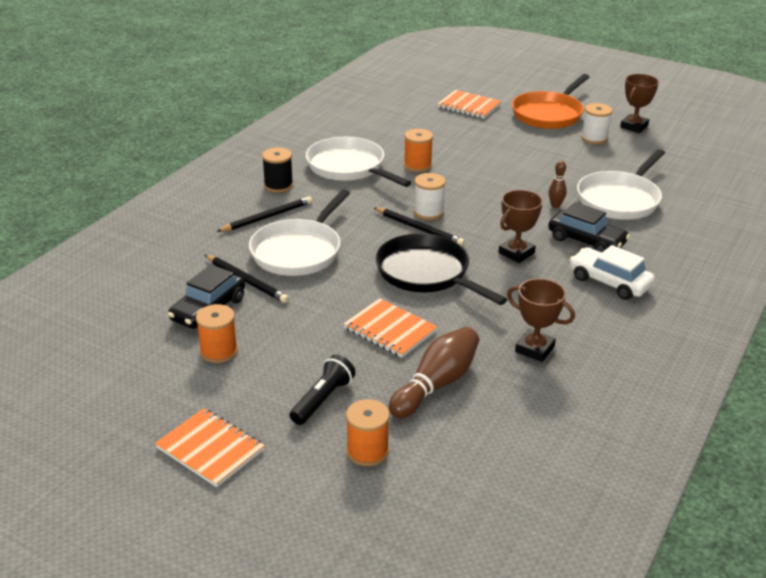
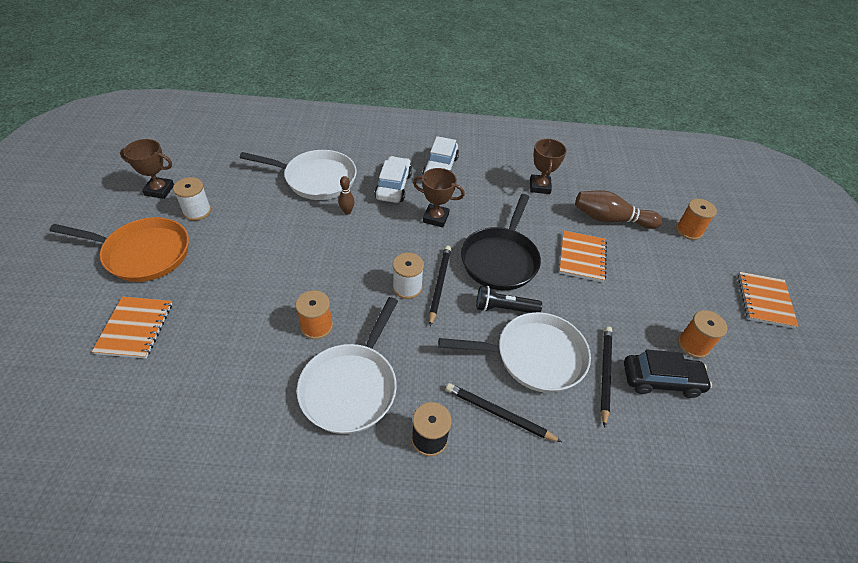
camera: 120 degrees left, 15 degrees up
(322, 399) = (674, 265): black flashlight -> black flashlight (504, 308)
(586, 241) = (393, 186): black car -> white car

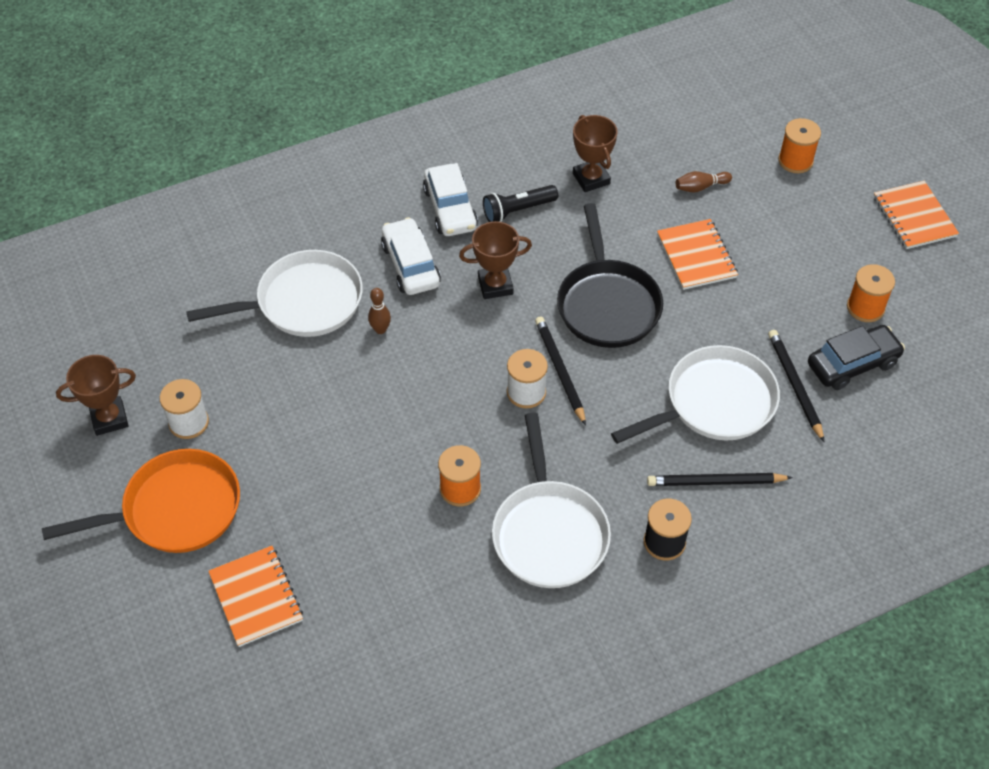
camera: 25 degrees left, 5 degrees up
(504, 308) = (649, 363): black flashlight -> black flashlight (518, 210)
(610, 219) = (700, 187): brown bowling pin -> brown bowling pin, size x0.50

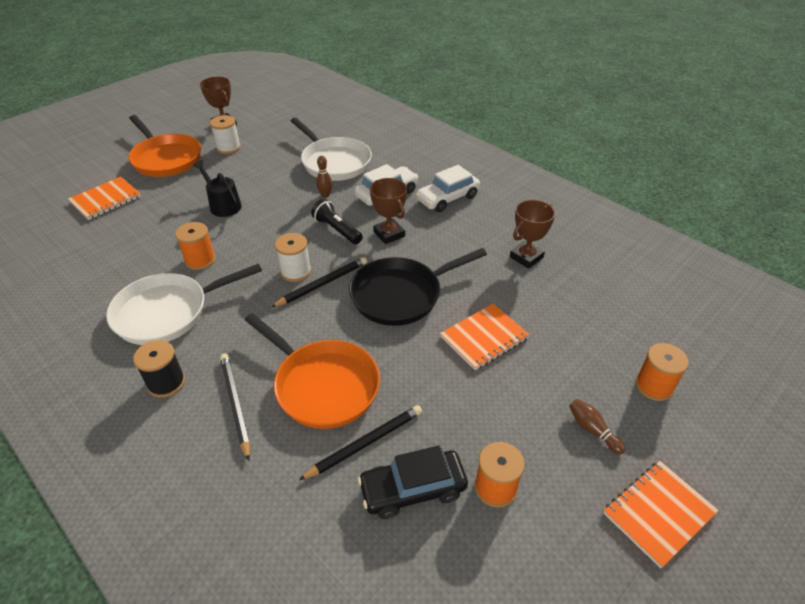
camera: 70 degrees right, 10 degrees down
(346, 448) = (223, 205): none -> black watering can
(518, 210) = (467, 228): black flashlight -> black flashlight (337, 230)
(700, 187) = (566, 324): brown bowling pin -> brown bowling pin (592, 430)
(714, 403) = (322, 385): white pan -> orange pan
(852, 364) = (413, 490): black car -> black car turned 120 degrees clockwise

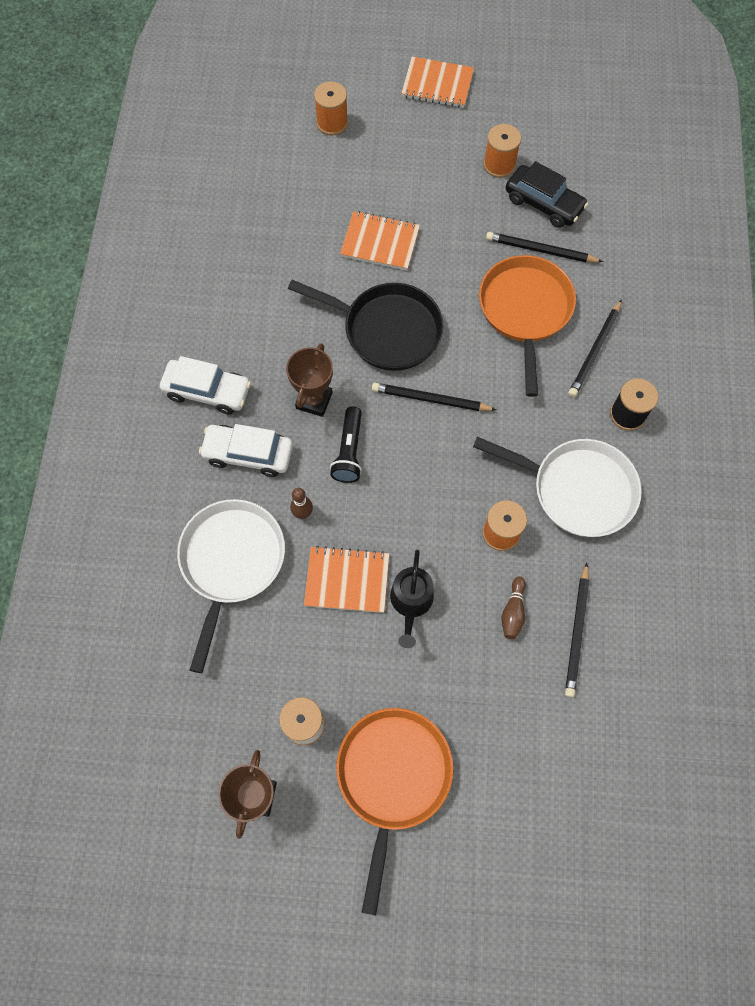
camera: 130 degrees left, 25 degrees up
(106, 200) = (518, 747): orange notebook -> orange notebook (347, 580)
(107, 254) = (577, 632): none -> black pencil
(295, 271) = (436, 435): white spool -> none
(526, 257) = (250, 269): brown trophy -> none
(592, 430) = (406, 138): brown bowling pin -> brown bowling pin (513, 612)

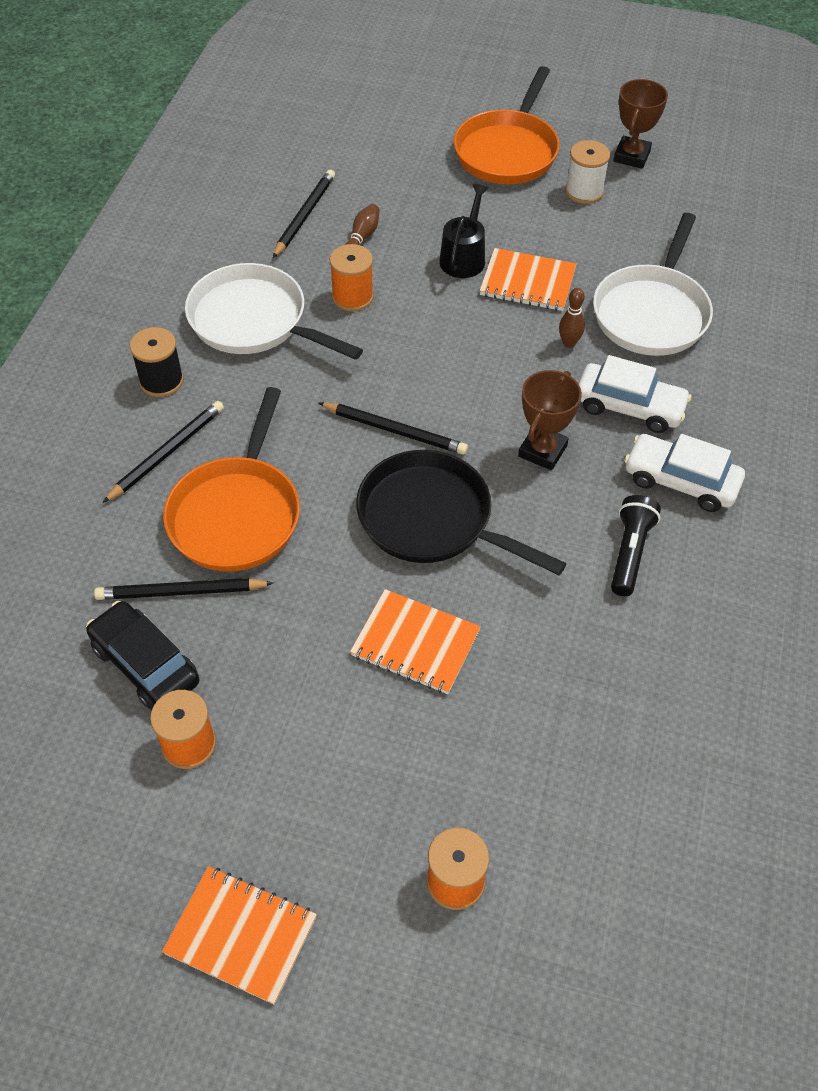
camera: 170 degrees left, 15 degrees down
(349, 451) = (506, 392): black flashlight -> black flashlight (630, 553)
(540, 250) = (181, 592): black pencil -> black pencil turned 150 degrees clockwise

